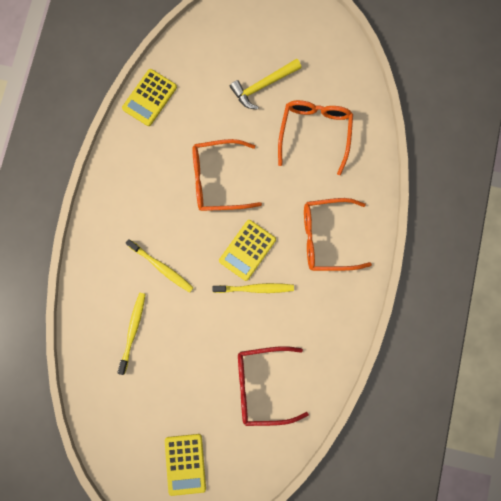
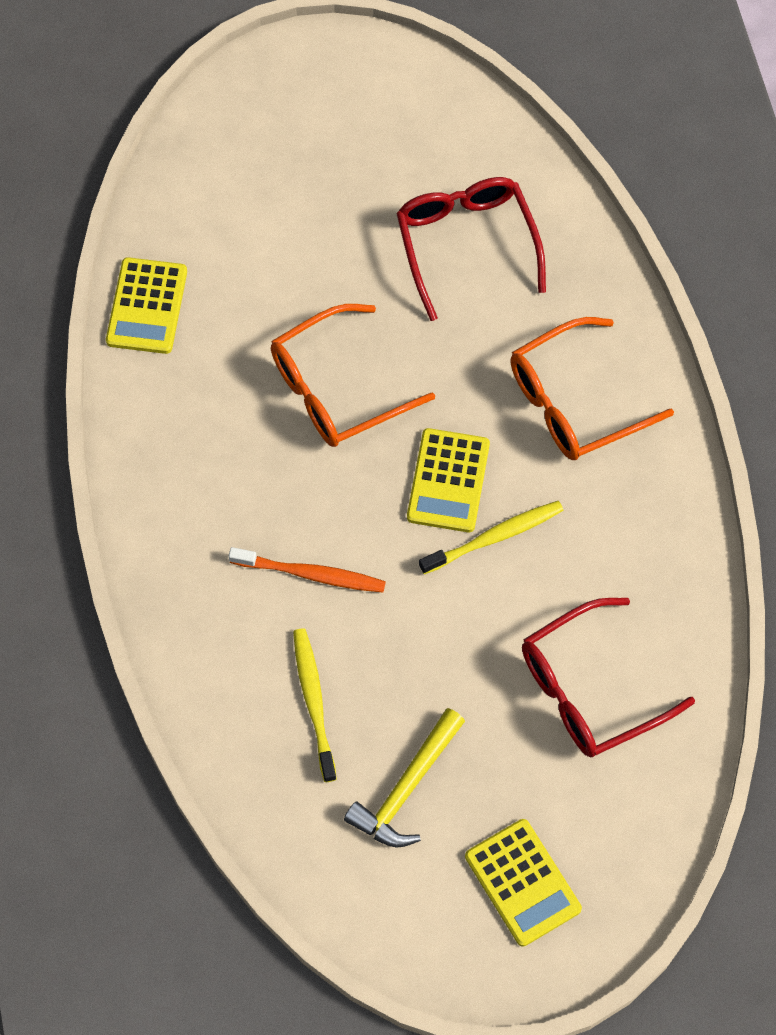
camera: 25 degrees left, 15 degrees down
(161, 267) = (311, 574): yellow toothbrush -> orange toothbrush
(263, 85) = (338, 206): yellow hammer -> yellow hammer (407, 788)
(314, 133) = (467, 245): orange glasses -> red glasses

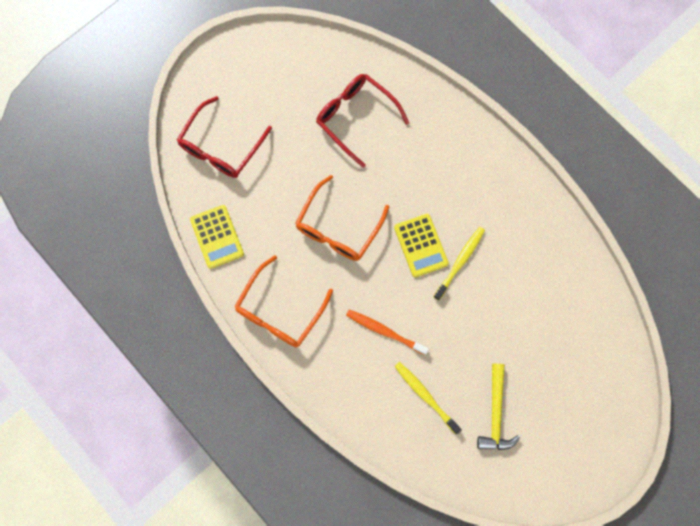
camera: 30 degrees left, 10 degrees up
(311, 574) = (384, 331): orange toothbrush -> orange toothbrush turned 135 degrees counterclockwise
(522, 882) = (577, 428): yellow calculator -> none
(575, 401) = (456, 170): orange glasses -> orange glasses (280, 310)
(591, 688) = (550, 312): red glasses -> red glasses (221, 146)

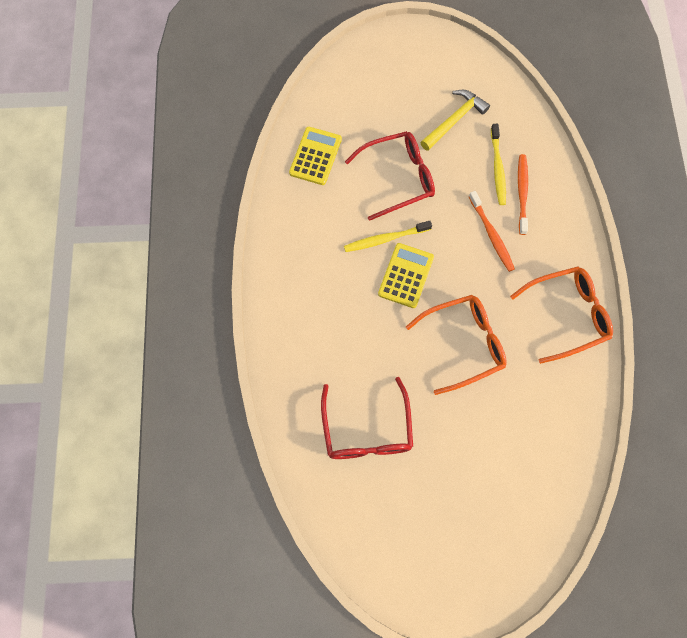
camera: 140 degrees left, 5 degrees down
(217, 237) = (579, 420): yellow calculator -> yellow calculator (315, 156)
(221, 146) = (514, 505): red glasses -> red glasses (397, 178)
(389, 389) = (522, 193): none -> orange toothbrush

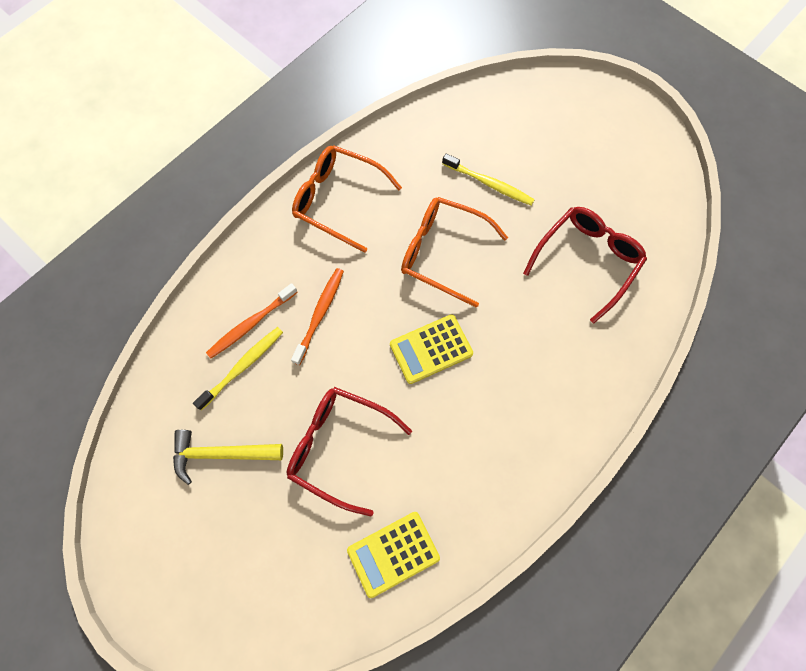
camera: 135 degrees left, 0 degrees up
(385, 239) = (414, 399): yellow toothbrush -> yellow toothbrush (489, 184)

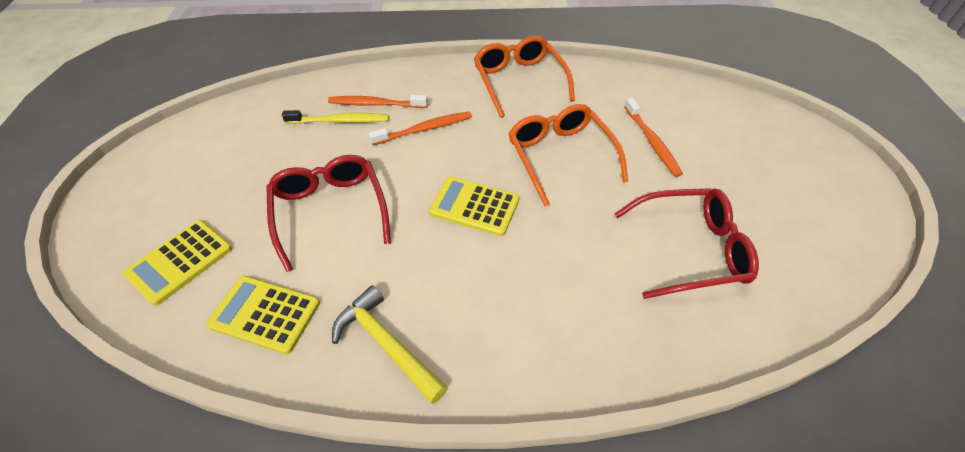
camera: 45 degrees right, 20 degrees down
(221, 454) = (261, 154): yellow hammer -> yellow hammer (386, 344)
(286, 584) = (180, 262): none -> yellow calculator
(489, 184) = (652, 142): yellow toothbrush -> orange toothbrush

